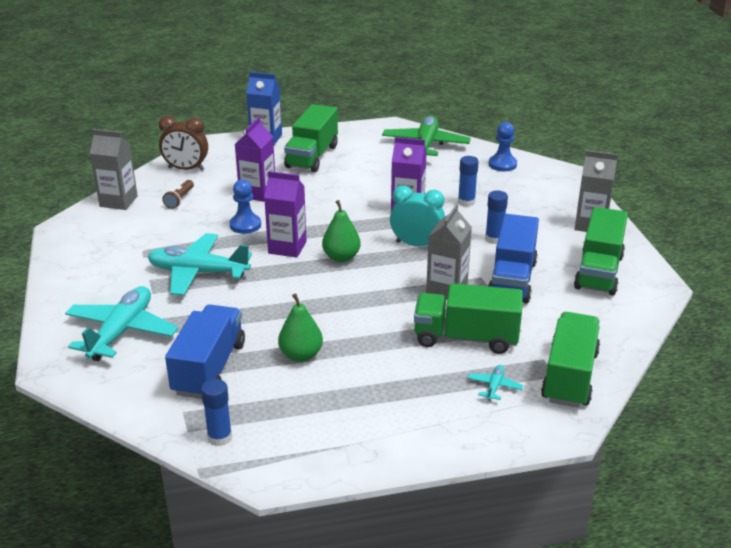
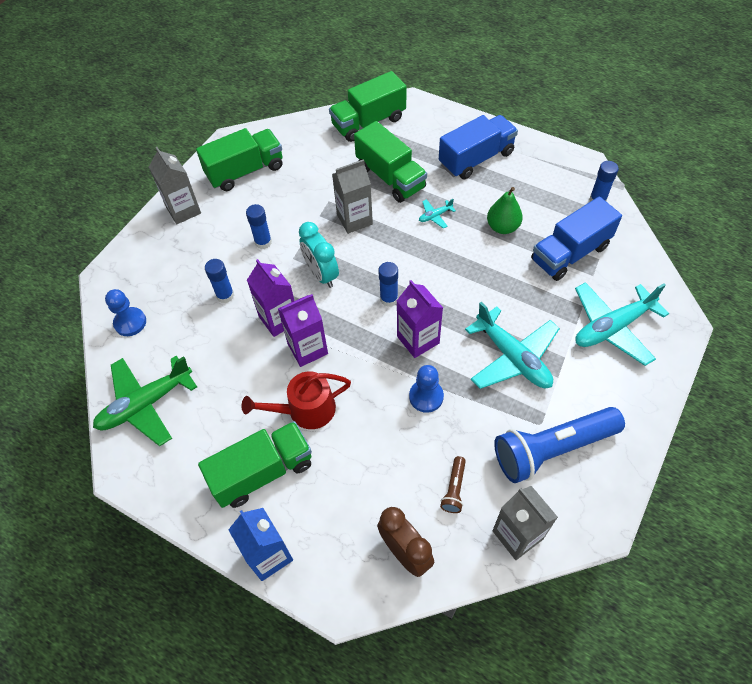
camera: 135 degrees left, 25 degrees up
(123, 243) = (552, 449): none -> blue flashlight
(179, 199) = (454, 489): brown flashlight -> brown flashlight turned 135 degrees clockwise
(257, 193) = (373, 442): purple carton -> purple carton (307, 349)
(322, 185) = (305, 410): none -> red watering can
(341, 257) = (389, 299): green pear -> blue glue stick
(494, 387) = (415, 140): turquoise plane -> turquoise plane (435, 216)
(512, 279) = (304, 200): blue truck -> blue truck (476, 159)

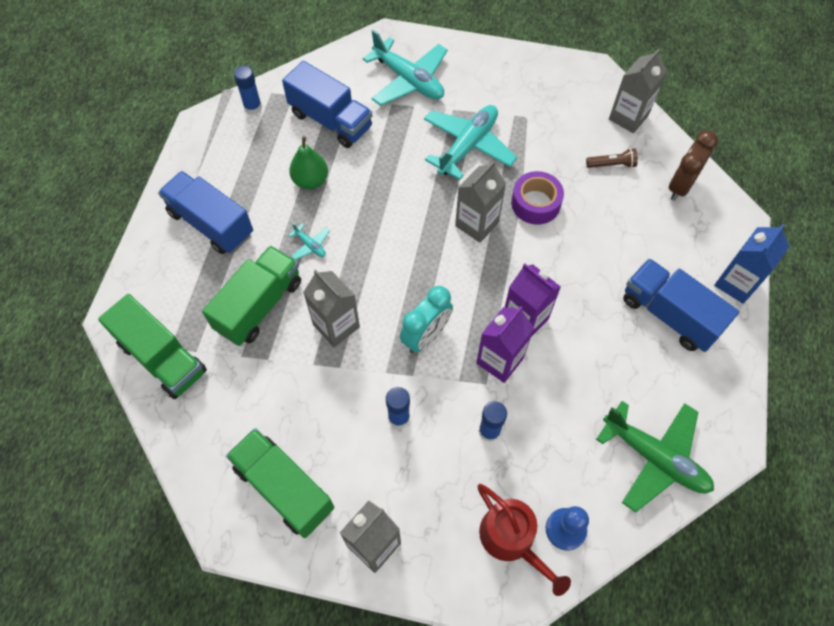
camera: 110 degrees left, 5 degrees up
(262, 472) = (669, 315): green truck -> blue truck
(305, 410) = (592, 299): red watering can -> red watering can (512, 539)
(389, 299) = (437, 261): blue glue stick -> none
(418, 340) = (477, 224): purple carton -> grey carton
(426, 397) = (535, 203): blue pawn -> purple tape
(552, 449) = (546, 106): blue flashlight -> none

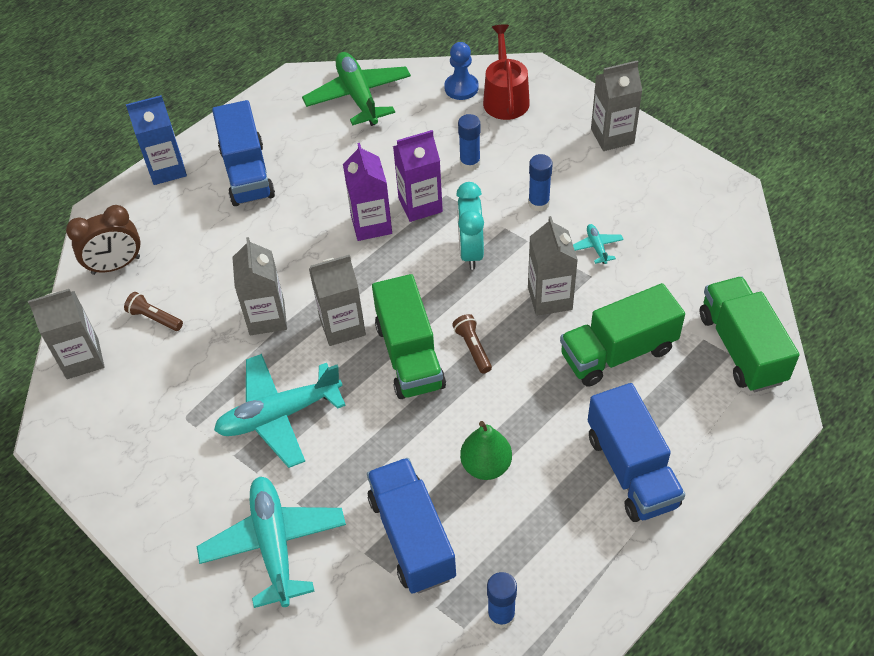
camera: 145 degrees left, 10 degrees down
(284, 488) = (667, 198): green truck -> green truck (409, 355)
(310, 245) = (530, 389): turquoise plane -> turquoise plane (596, 247)
(370, 255) = (473, 348): none -> brown flashlight
(426, 336) = (470, 251): turquoise clock -> turquoise clock turned 75 degrees counterclockwise
(535, 203) = (267, 318): purple tape -> grey carton

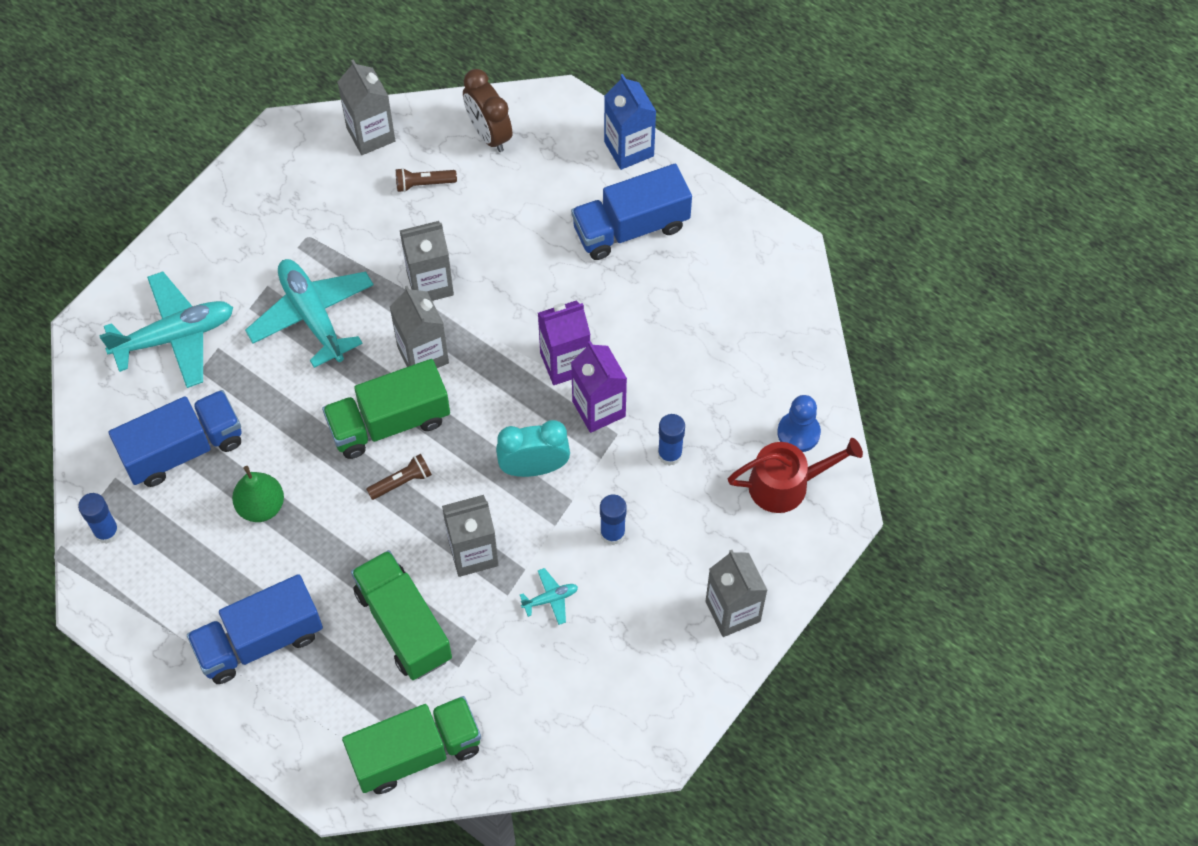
camera: 80 degrees right, 10 degrees up
(154, 318) = (423, 184): brown flashlight -> brown flashlight turned 120 degrees counterclockwise
(358, 96) = (768, 321): green plane -> none

